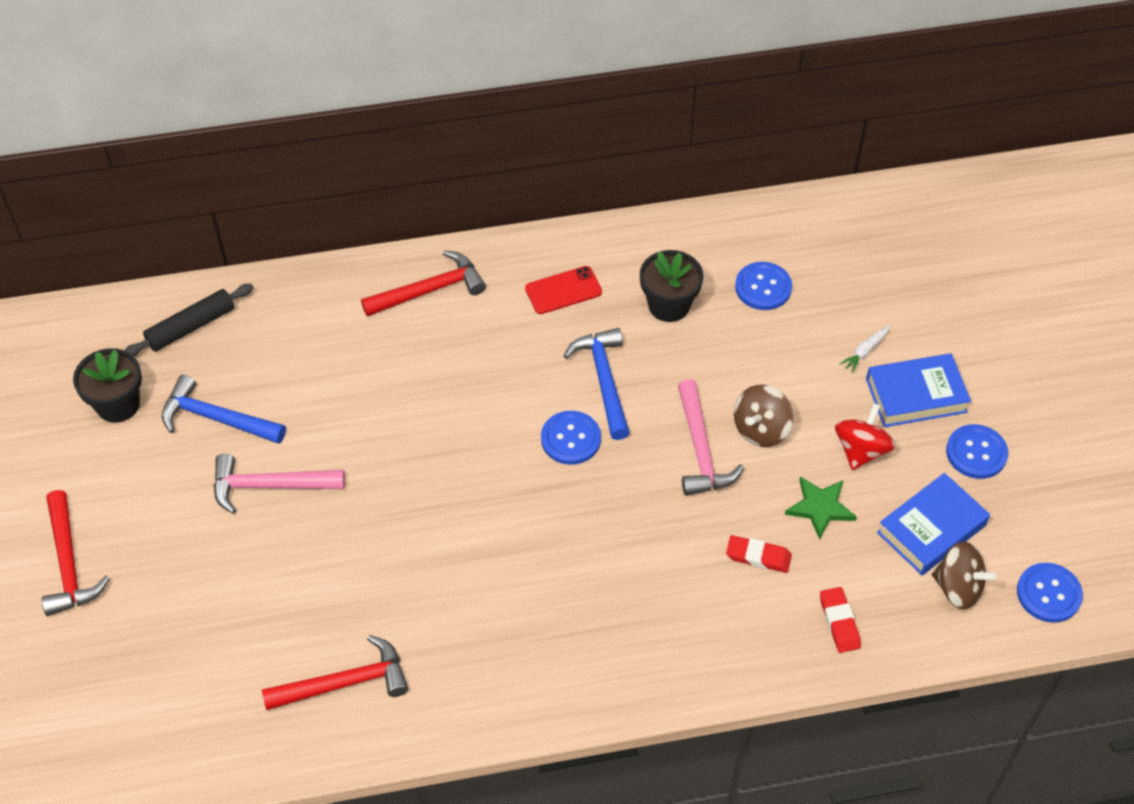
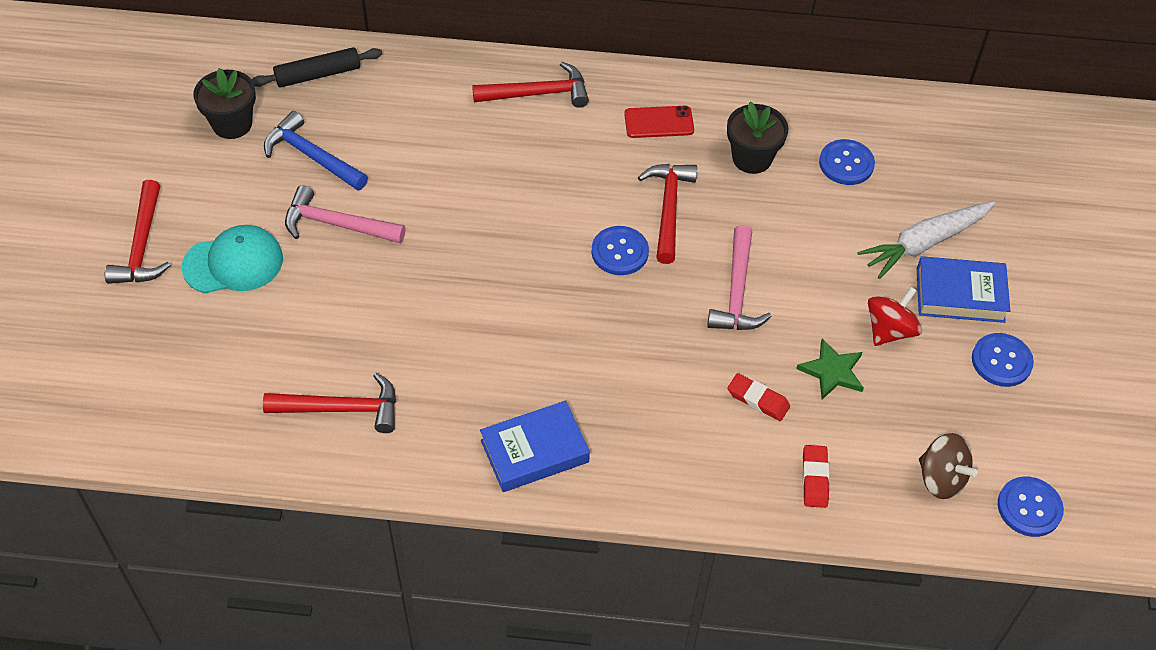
camera: 15 degrees right, 0 degrees up
(174, 557) = (233, 263): none -> turquoise cap
(604, 380) = (668, 209): blue hammer -> red hammer
(761, 429) = (800, 288): brown spinning top -> none
(865, 351) = (924, 243): white carrot -> white carrot, size x2.24
(931, 529) = (933, 418): blue book -> blue book (534, 451)

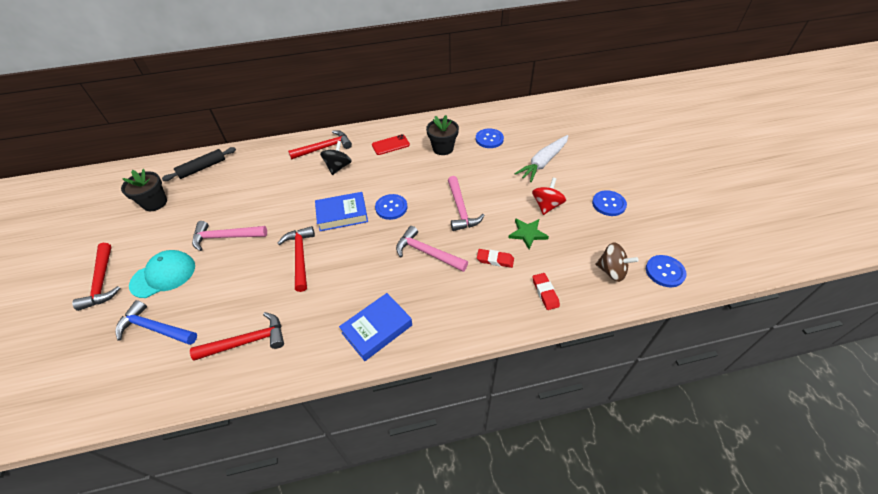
camera: 15 degrees left, 5 degrees down
(312, 156) = (205, 207): blue hammer -> blue hammer (155, 328)
(551, 142) = (338, 167): none -> black spinning top
(652, 353) = (427, 253): none -> pink hammer
(668, 209) = (410, 181): red hammer -> red hammer (300, 257)
(960, 295) = (572, 180): blue book -> blue book (342, 215)

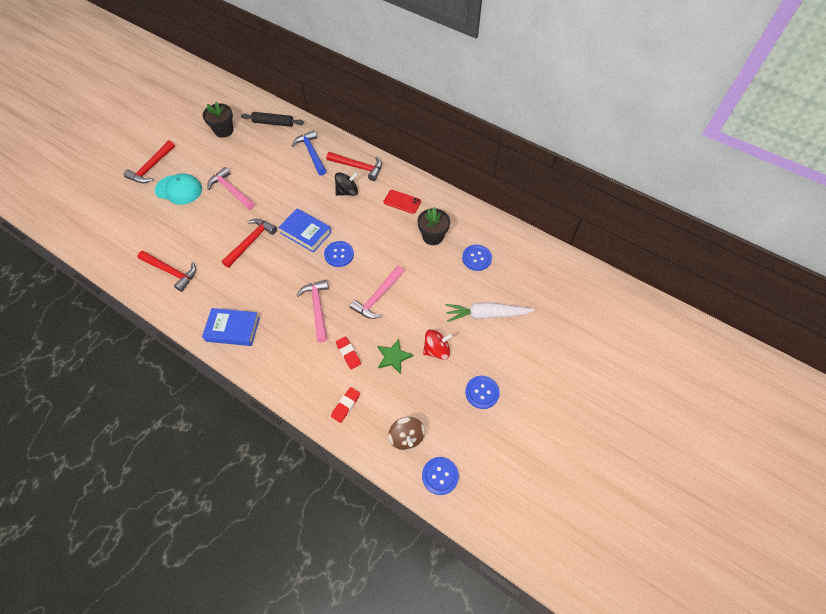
camera: 45 degrees right, 10 degrees up
(155, 328) = (144, 222): blue hammer -> blue hammer (311, 153)

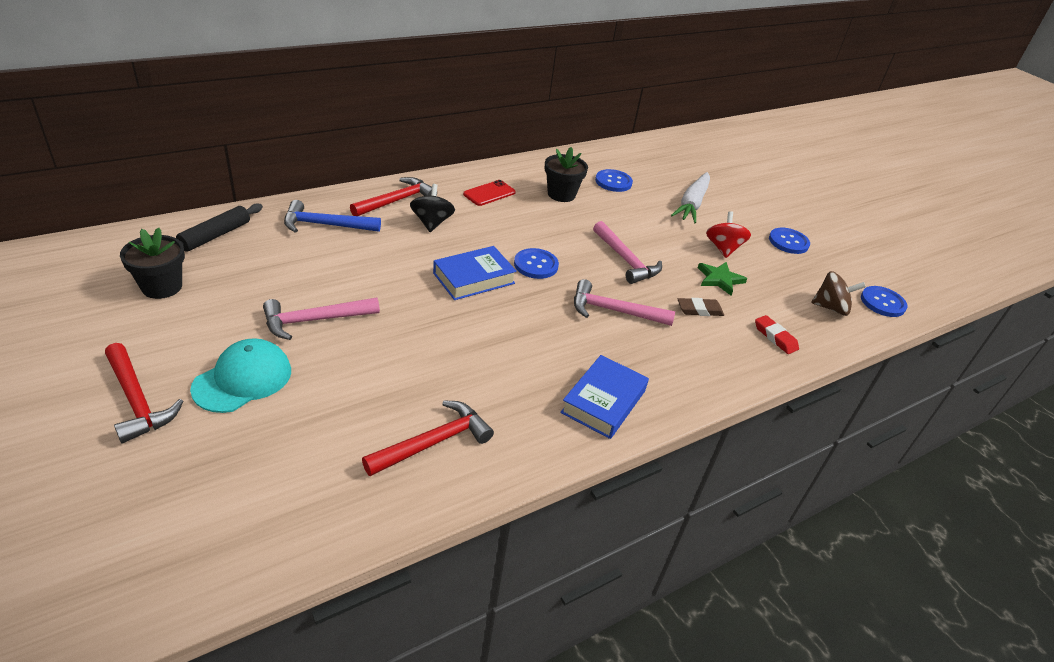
camera: 70 degrees left, 20 degrees down
(251, 242) = (446, 333): red hammer -> none
(348, 354) = (699, 310): red eraser -> brown eraser

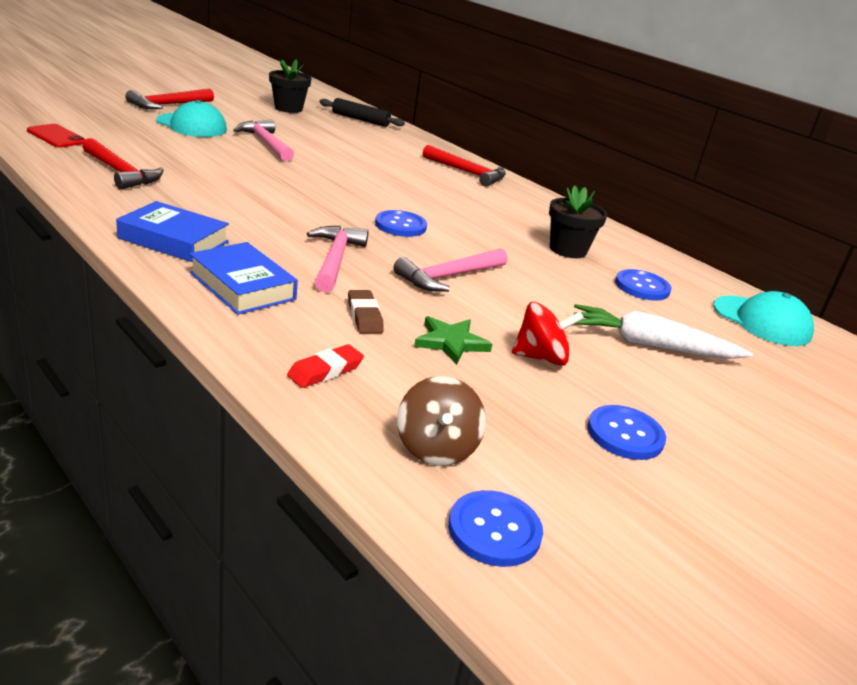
camera: 80 degrees right, 10 degrees down
(326, 225) = (402, 148): blue hammer -> none
(432, 223) = (441, 184): black spinning top -> none
(474, 278) = (357, 197): blue book -> blue book (242, 286)
(489, 193) = (525, 212): red phone -> red phone (57, 136)
(646, 154) = (761, 321): none -> turquoise cap

